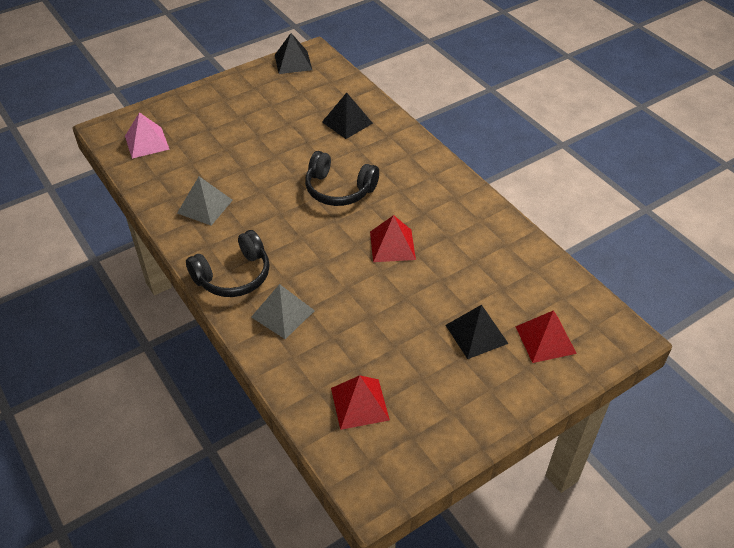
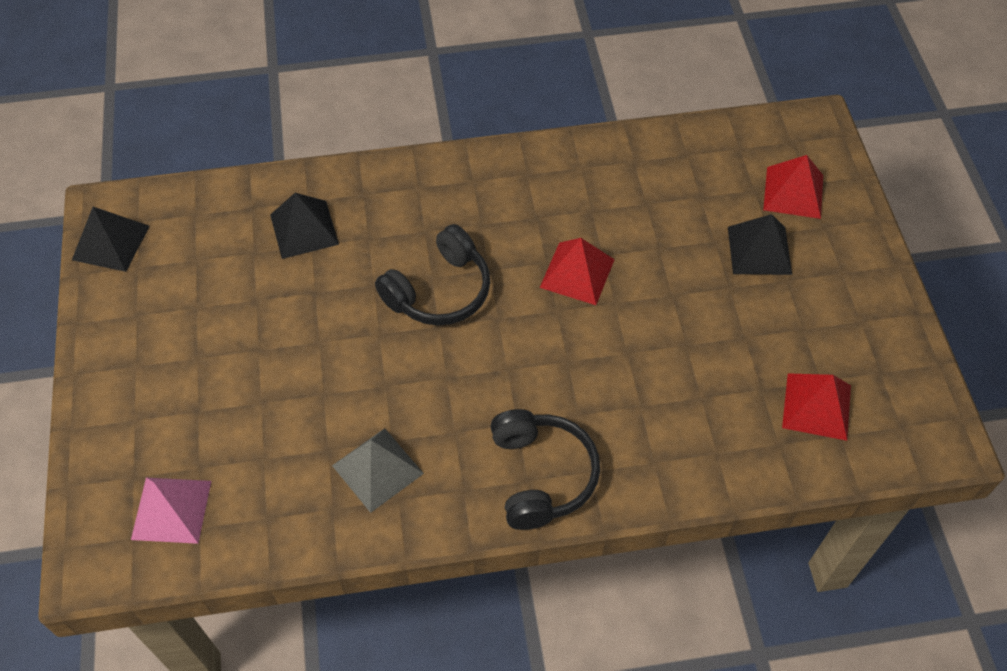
camera: 65 degrees left, 10 degrees up
(283, 313) = (639, 438): grey pyramid -> none

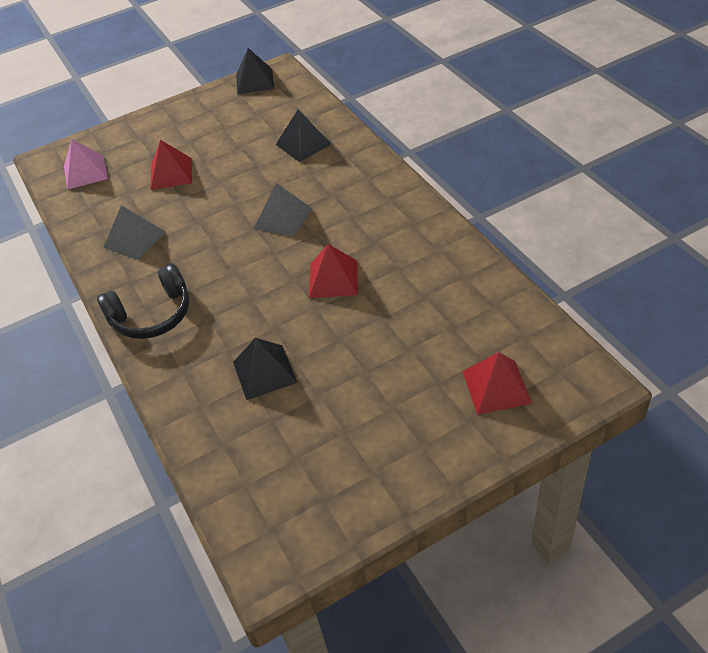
camera: 75 degrees right, 10 degrees down
(439, 291) = (283, 218): black headphones -> grey pyramid
(759, 250) = (415, 380): black pyramid -> black pyramid (264, 372)
(817, 406) = (269, 461): red pyramid -> red pyramid (171, 173)

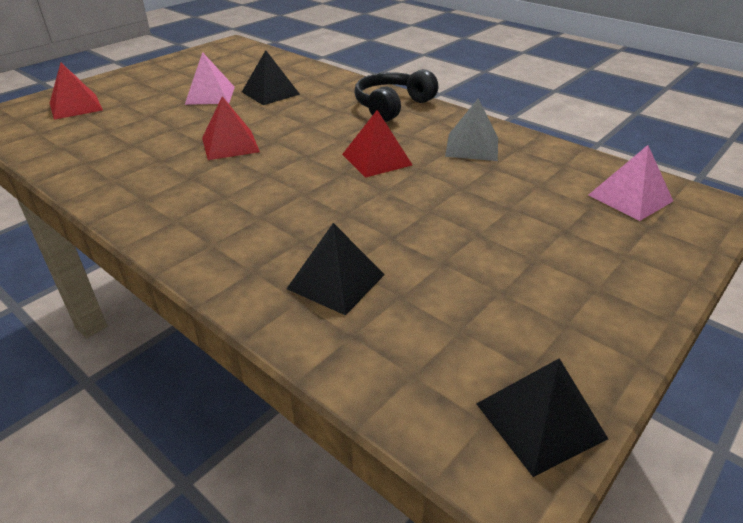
camera: 155 degrees right, 10 degrees down
(171, 173) = (508, 211): red pyramid -> red pyramid (376, 159)
(283, 218) = (312, 184): grey pyramid -> none
(335, 381) = (210, 95): none -> pink pyramid

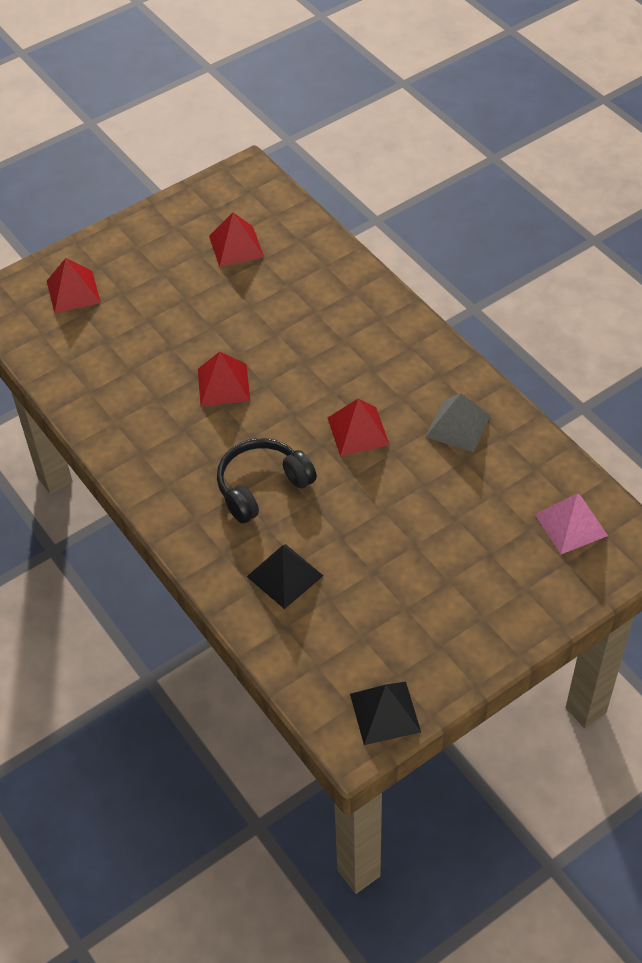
camera: 15 degrees right, 15 degrees up
(210, 95) = (211, 289): pink pyramid -> none
(229, 74) = (236, 246): none -> red pyramid
(270, 93) = (276, 295): black pyramid -> none
(392, 106) = (401, 341): black headphones -> black headphones (262, 486)

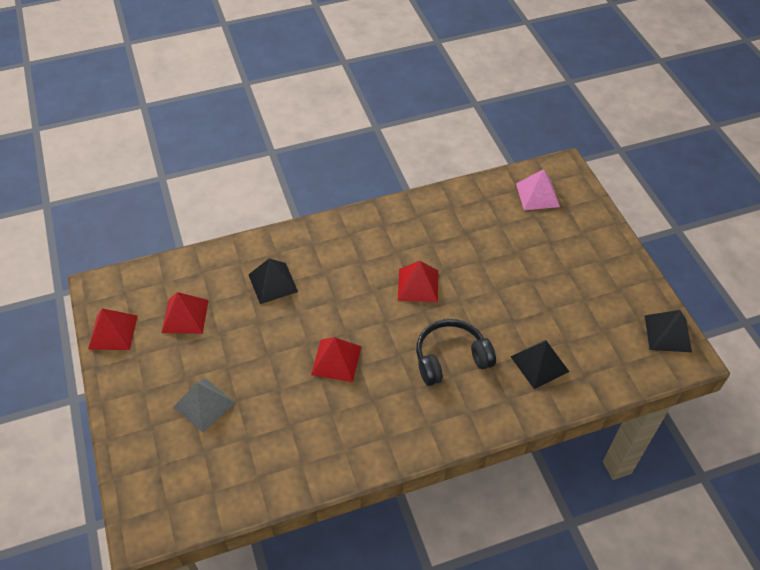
camera: 75 degrees left, 0 degrees up
(73, 291) = (172, 453): red pyramid -> red pyramid (113, 332)
(262, 486) = (451, 358): black headphones -> black headphones turned 90 degrees clockwise
(308, 301) = (273, 283): none -> black pyramid
(458, 426) = (434, 227): grey pyramid -> grey pyramid (204, 404)

